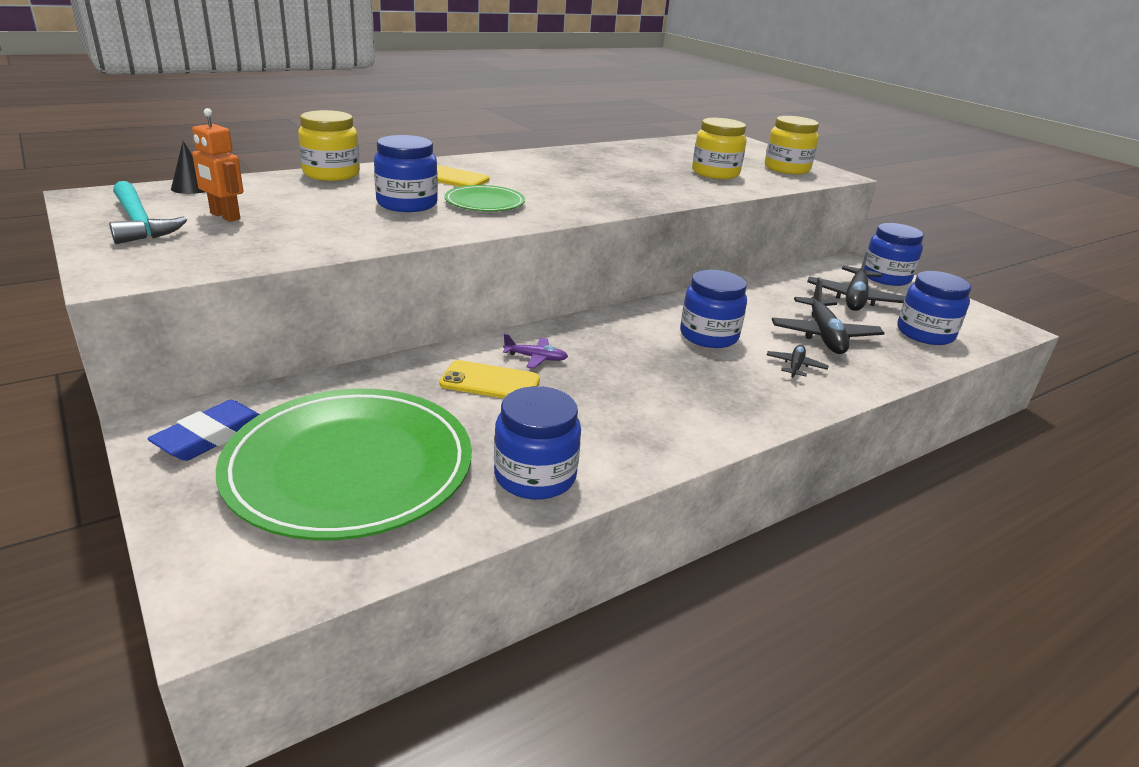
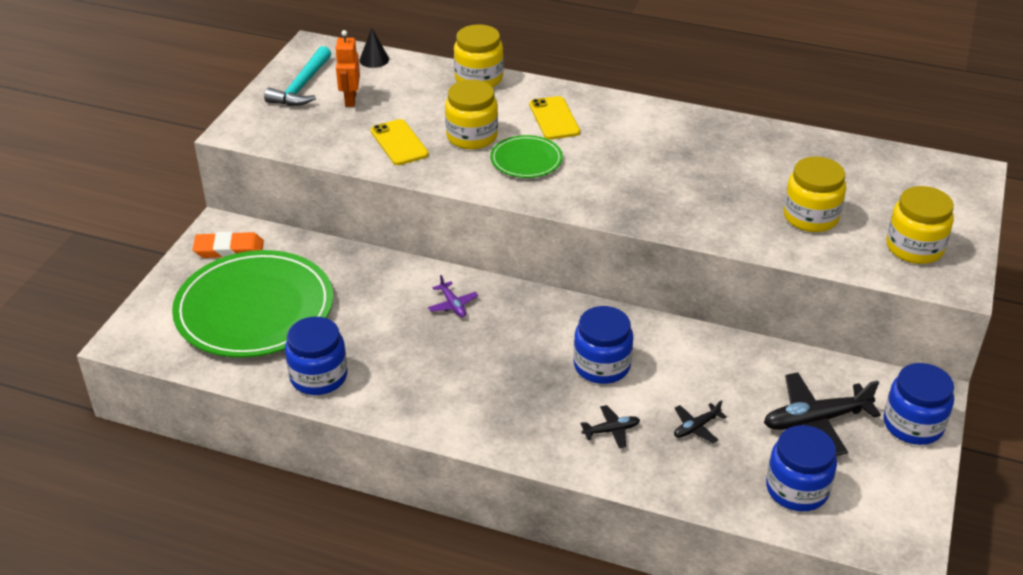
camera: 55 degrees right, 10 degrees up
(211, 436) = (229, 249): blue eraser -> orange eraser
(407, 204) = (472, 136): blue jar -> yellow jar
(490, 382) = (397, 304): yellow phone -> yellow phone (399, 143)
(824, 335) = (696, 427): black plane -> black plane, size x0.51

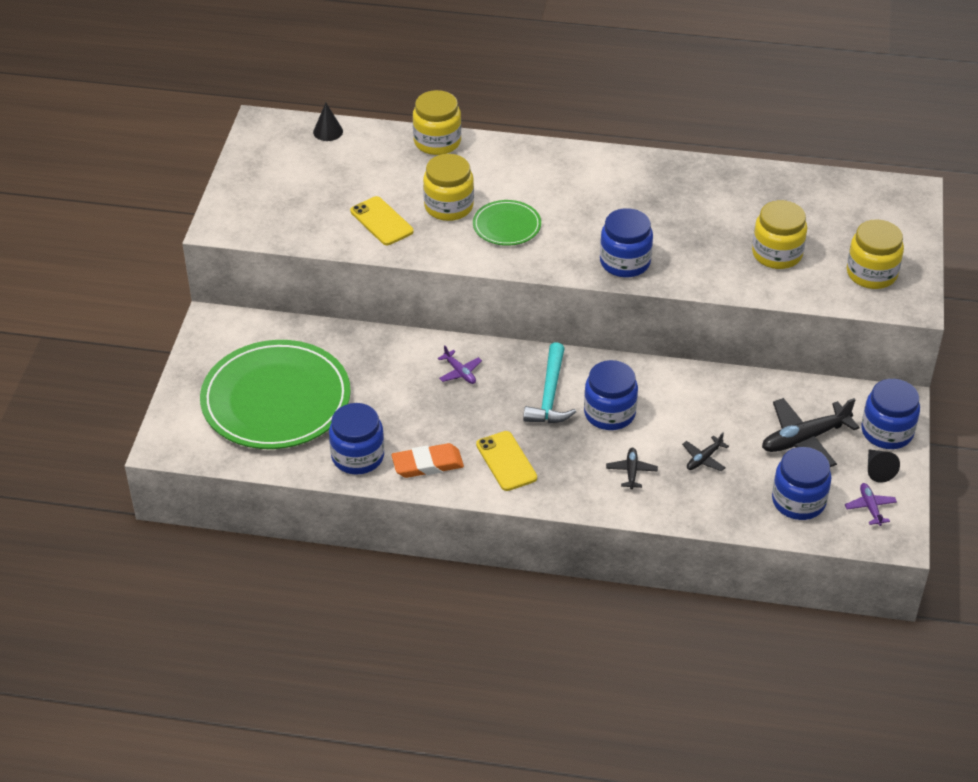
camera: 10 degrees left, 5 degrees up
(229, 249) = (230, 343): orange eraser -> orange eraser (427, 464)
(302, 86) = (266, 170): turquoise hammer -> turquoise hammer (550, 395)
(350, 100) = (319, 179): orange robot -> none
(554, 118) = (521, 178): yellow phone -> yellow phone (506, 461)
(611, 430) = (631, 471): black plane -> black plane turned 60 degrees counterclockwise
(642, 207) = (625, 262): none -> blue jar
(881, 507) = (870, 507): none -> purple plane
(896, 466) = (878, 470): none -> black cone

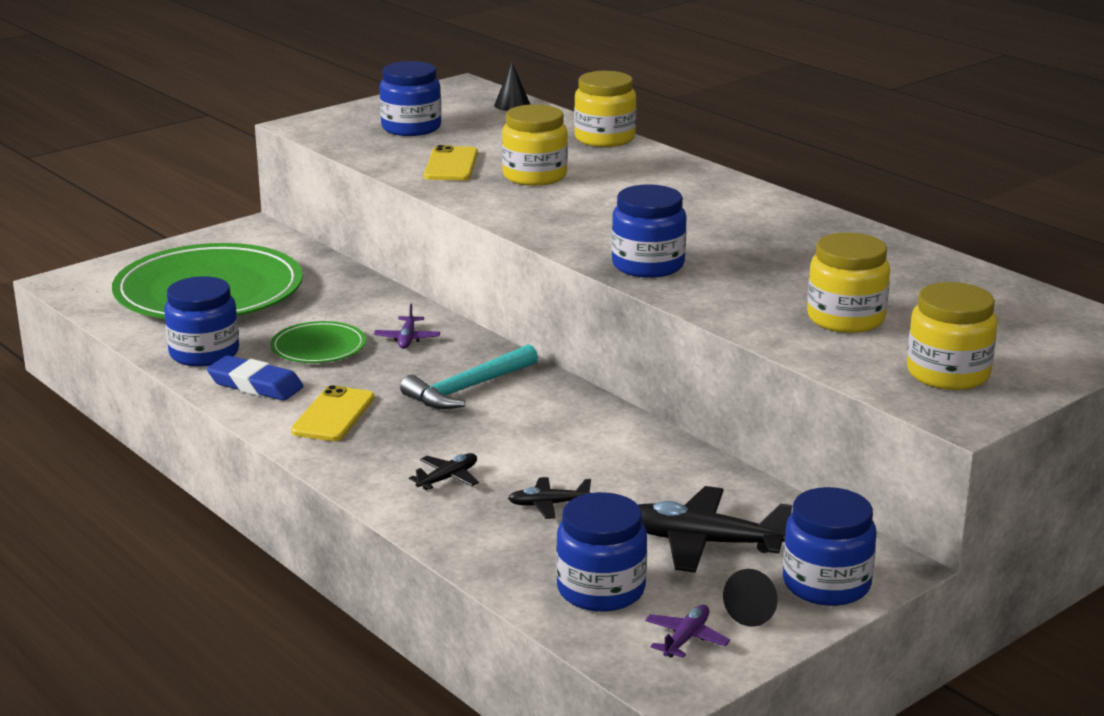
camera: 40 degrees right, 20 degrees down
(427, 464) = (255, 385): orange eraser -> blue eraser
(507, 225) = (569, 204): green plate -> green plate (318, 347)
(609, 413) = (506, 427): blue jar -> blue jar (411, 128)

